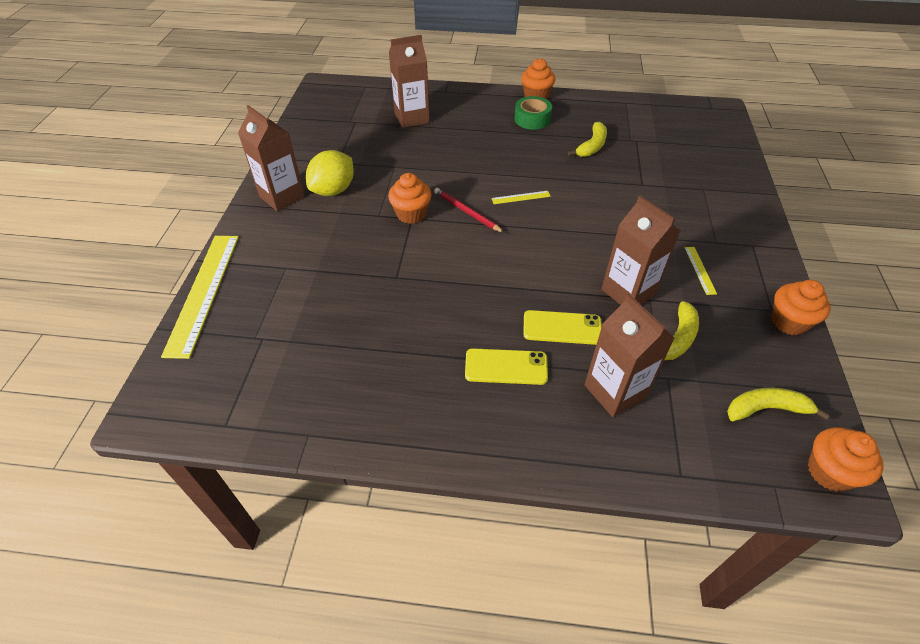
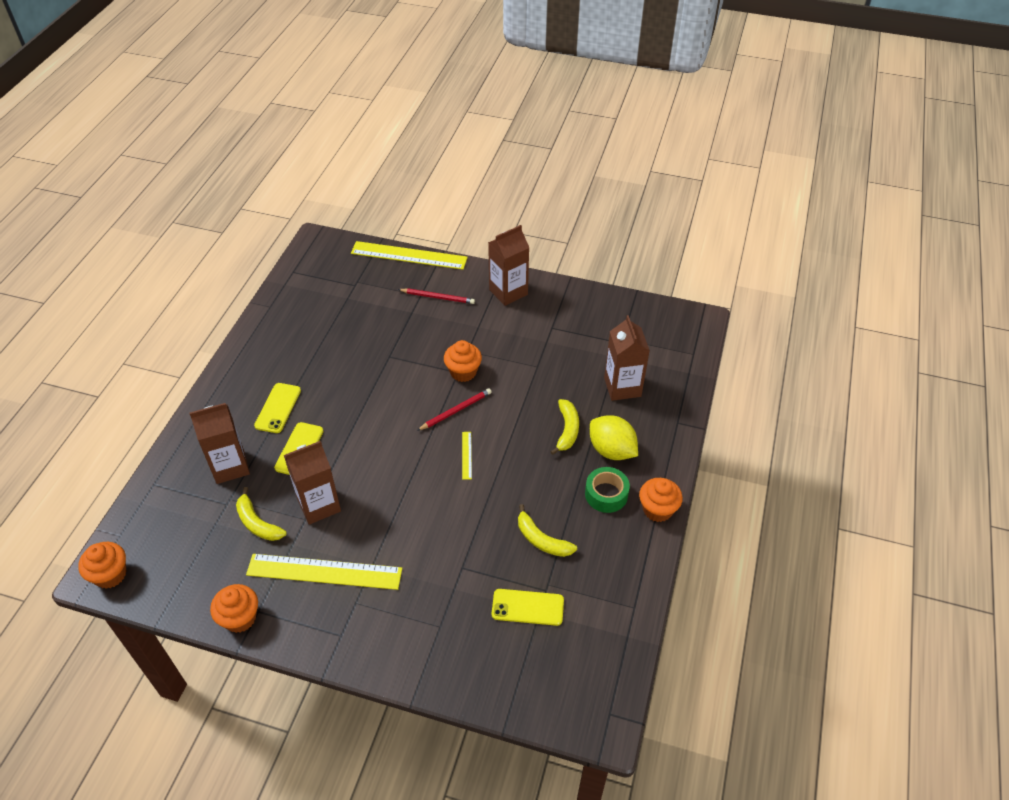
camera: 100 degrees right, 0 degrees up
(290, 251) = (438, 297): none -> red pencil
(333, 190) = (509, 323): yellow lemon -> yellow lemon (611, 450)
(657, 147) = (527, 607): none -> yellow phone
(700, 270) = (324, 572): yellow ruler -> yellow ruler, size x2.38
(766, 409) = (172, 558): yellow banana -> yellow banana (567, 430)

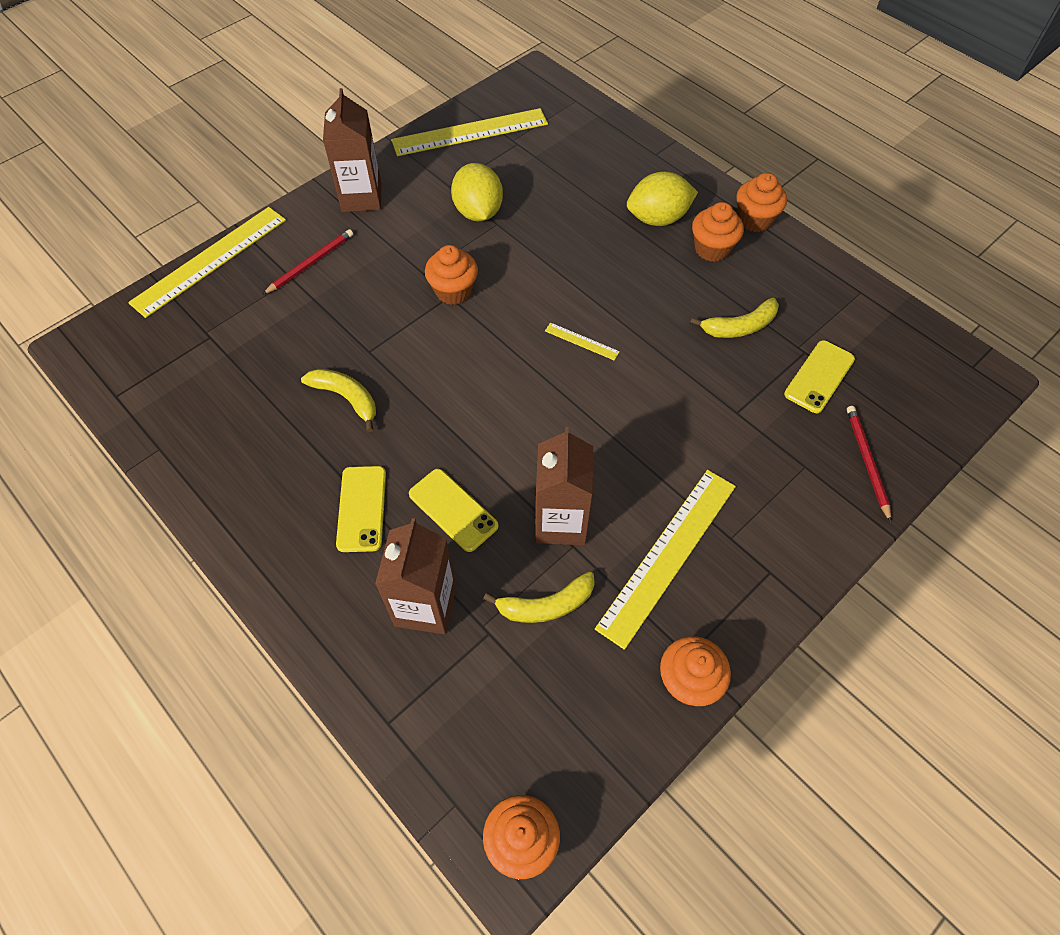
camera: 60 degrees left, 10 degrees up
(278, 408) = (362, 508): yellow phone -> yellow phone turned 45 degrees clockwise
(456, 411) = (508, 323): red pencil -> red pencil (866, 462)
(540, 352) = (478, 212): none -> yellow lemon
(567, 430) = (606, 240): yellow banana -> yellow banana (346, 398)
(606, 494) = (712, 249): green tape -> orange cupcake
(610, 314) = (470, 132): none -> yellow ruler
(622, 387) = (579, 171): brown carton -> none

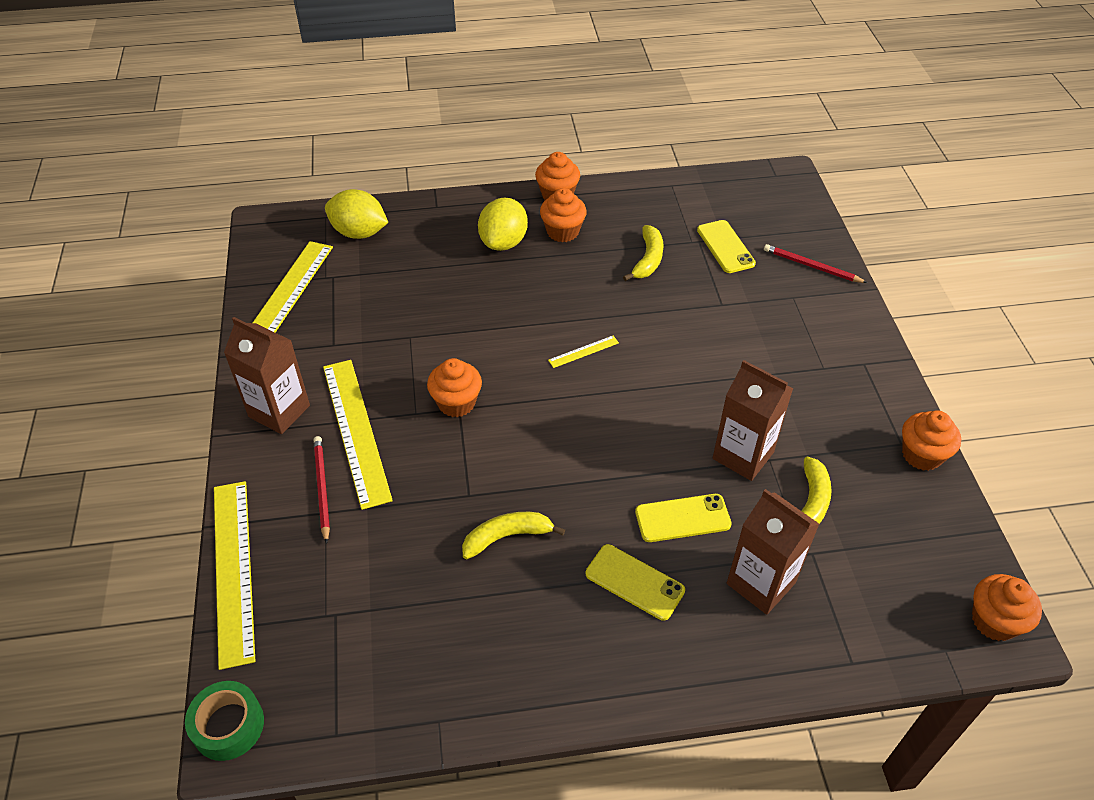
camera: 55 degrees left, 10 degrees down
(91, 335) = (228, 725): none -> green tape
(478, 212) = (384, 341): yellow lemon -> yellow lemon (359, 232)
(668, 555) = (814, 409): yellow ruler -> yellow ruler (356, 430)

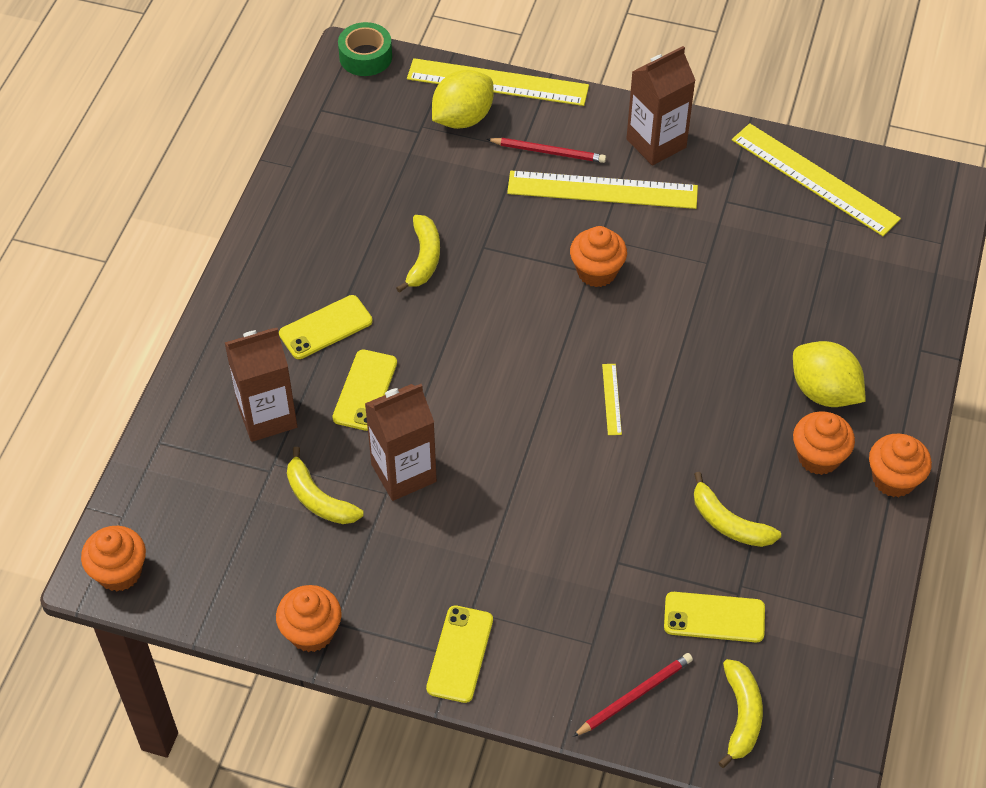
camera: 115 degrees right, 5 degrees up
(359, 232) = (899, 265): yellow lemon -> yellow lemon (462, 118)
(782, 217) = (741, 716): none -> yellow banana
(861, 362) = (459, 654): none -> yellow phone

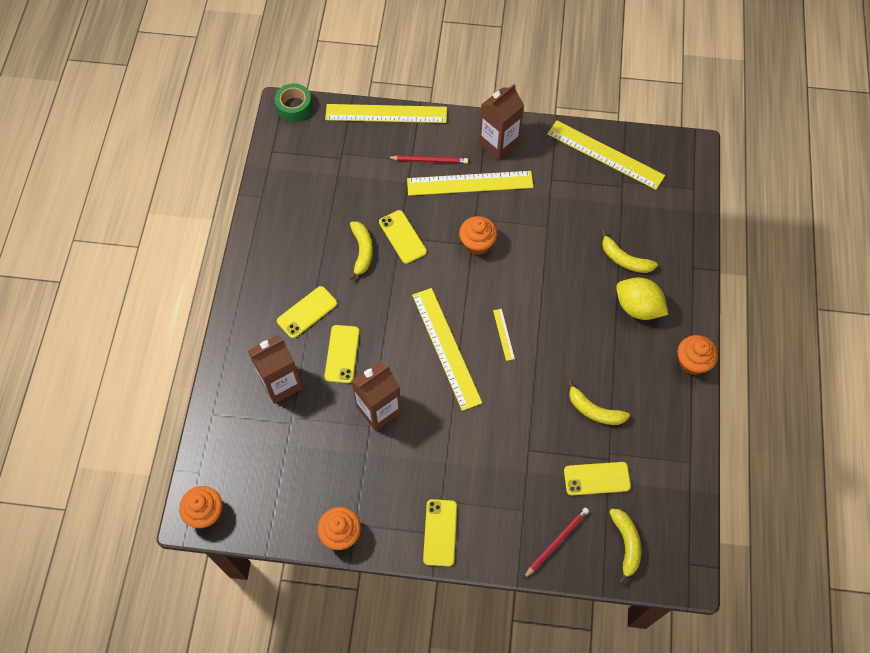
camera: 10 degrees left, 10 degrees up
(318, 499) = (326, 437): yellow banana -> yellow banana (624, 259)
(462, 118) = (368, 144): yellow lemon -> none
(487, 247) = (402, 237): none -> yellow phone
(521, 404) = (446, 348): none -> yellow ruler
(818, 457) = (642, 354): orange cupcake -> none

